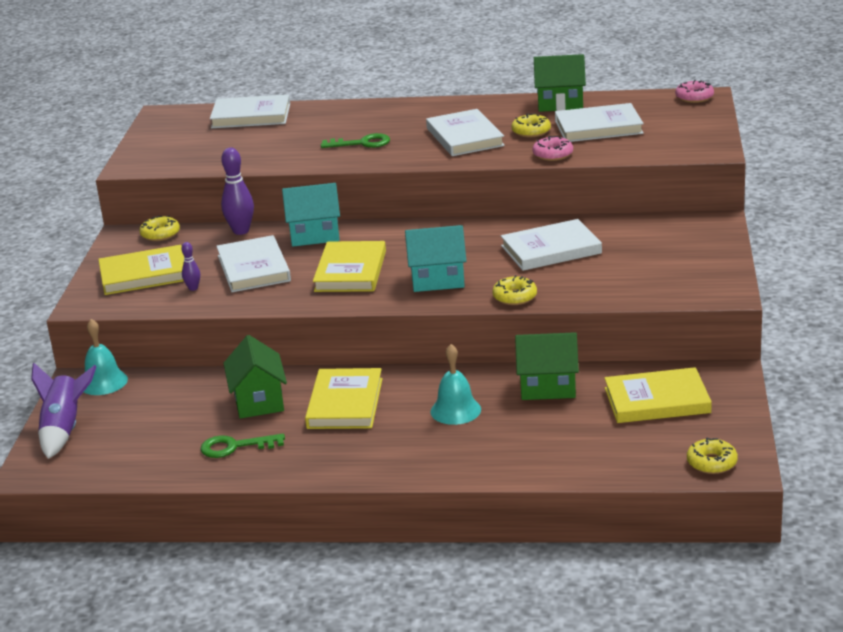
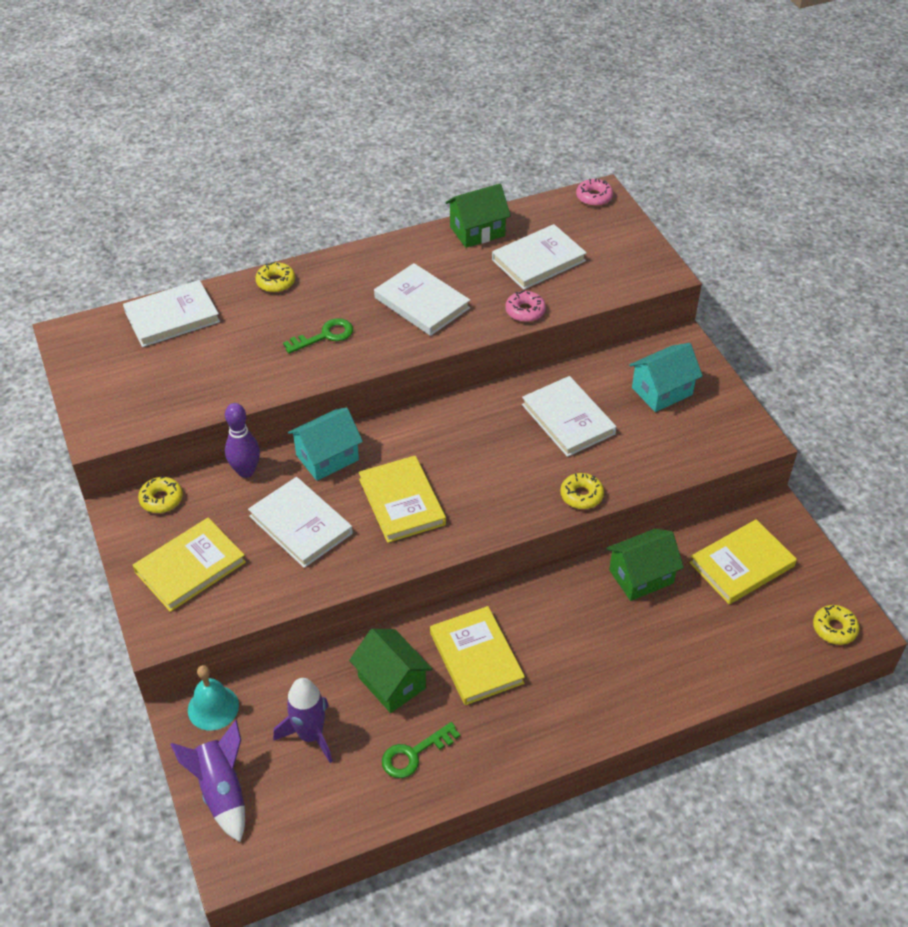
camera: 30 degrees left, 20 degrees up
(163, 415) = (310, 735): none -> purple rocket
(193, 288) = (259, 573): purple bowling pin -> none
(437, 280) = (494, 491): turquoise house -> turquoise house (662, 391)
(455, 410) = (582, 634): turquoise bell -> none
(531, 131) = (480, 280): yellow donut -> yellow donut (276, 282)
(551, 250) = (568, 419): white book -> white book turned 75 degrees counterclockwise

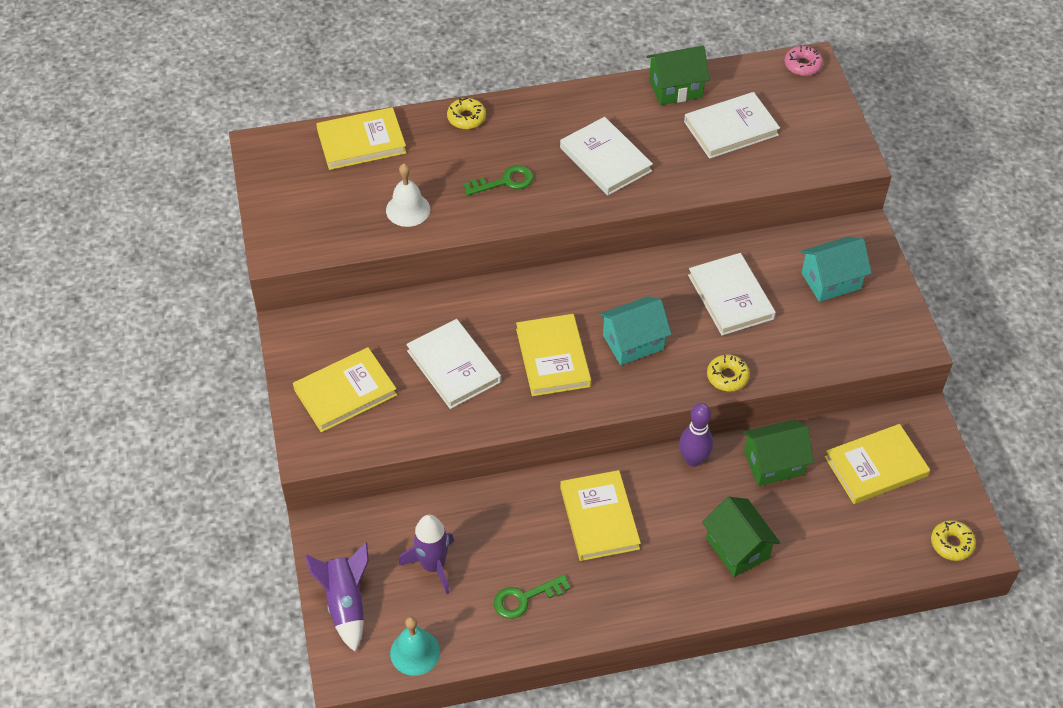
camera: 10 degrees right, 5 degrees up
(161, 499) = (328, 322): yellow donut -> none
(172, 317) = (361, 142): white book -> yellow book
(213, 707) = (349, 526): turquoise bell -> turquoise bell (415, 652)
(230, 374) = (408, 209): none -> white bell
(246, 471) = (410, 305): purple bowling pin -> purple bowling pin (693, 459)
(327, 457) = (489, 303): turquoise house -> turquoise house (633, 342)
(392, 682) = (516, 529): green house -> green house (737, 548)
(525, 311) = (706, 182): pink donut -> none

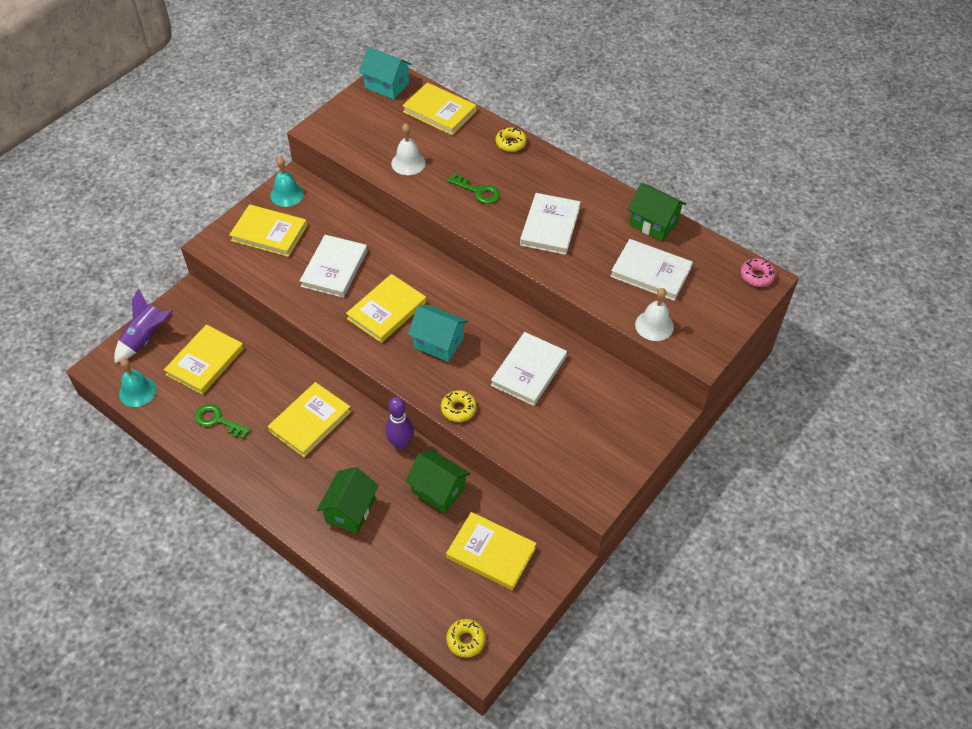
camera: 50 degrees right, 0 degrees up
(304, 345) = (287, 194): none -> turquoise bell
(433, 565) = (205, 362): purple rocket -> yellow book
(794, 167) = (654, 325): none -> white bell
(831, 281) = (601, 418): turquoise house -> turquoise house (387, 85)

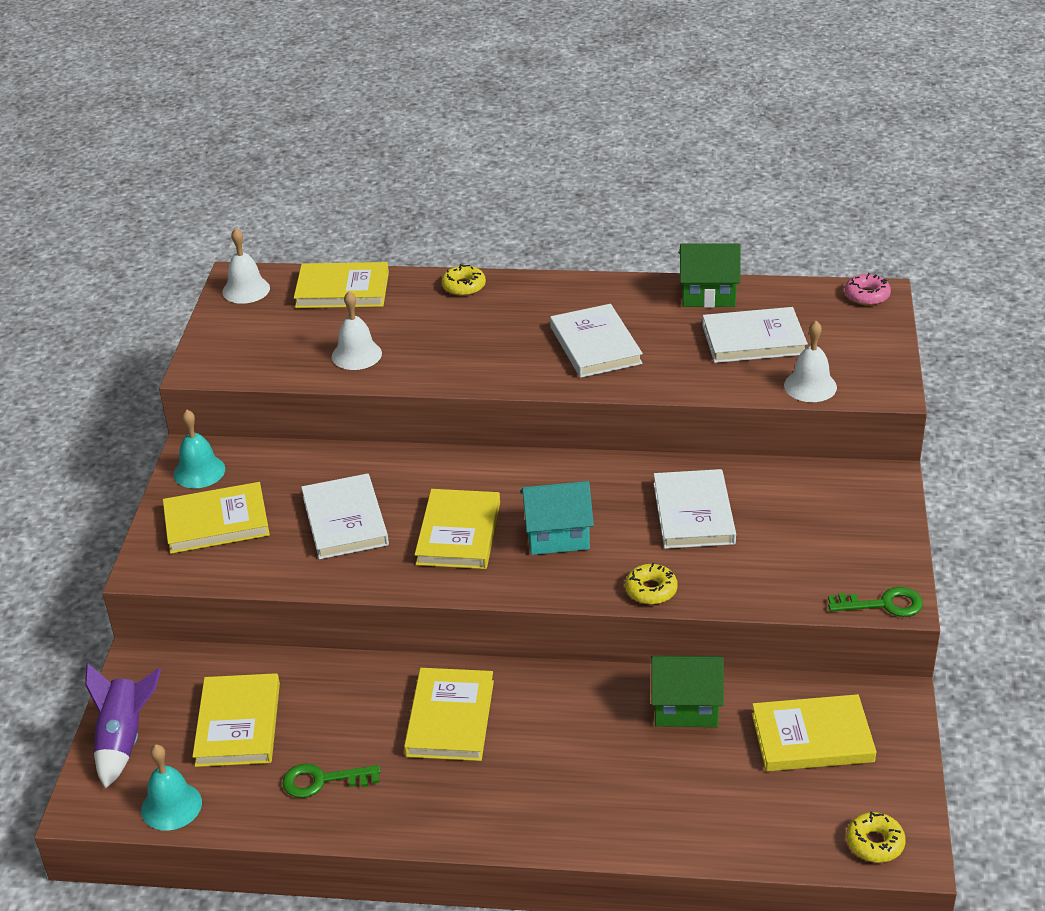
camera: 30 degrees left, 15 degrees down
(350, 510) = (599, 786): green house -> none
(387, 85) = (246, 290): turquoise house -> white bell
(400, 443) = (590, 683): purple bowling pin -> none
(478, 191) = (473, 347): green key -> green key (883, 604)

